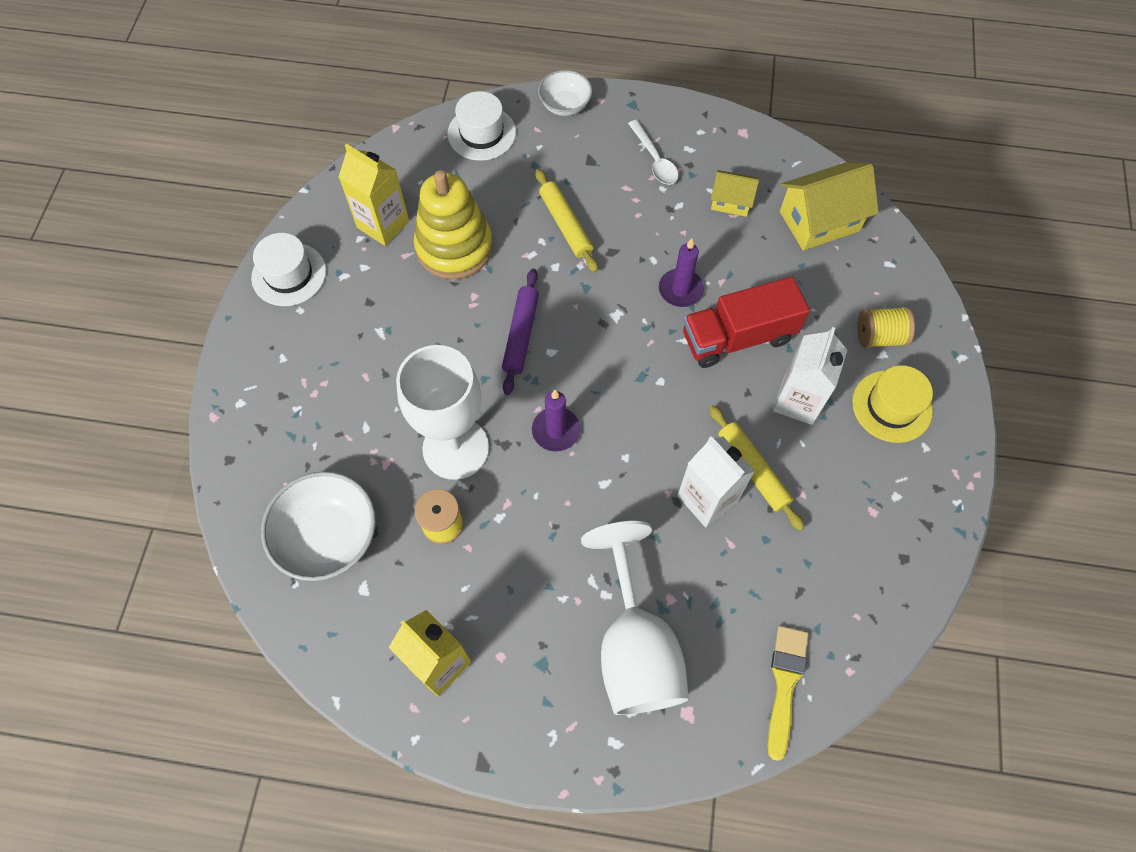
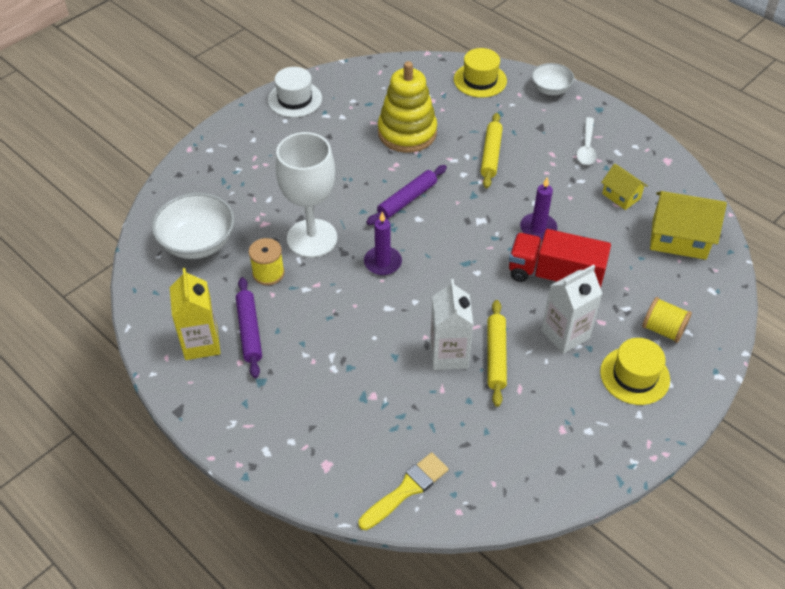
camera: 35 degrees right, 15 degrees down
(383, 224) = (373, 100): yellow carton -> none
(480, 611) = (249, 331): none -> purple rolling pin
(481, 133) = (480, 80): white hat -> yellow hat
(635, 646) = (326, 407): white goblet -> none

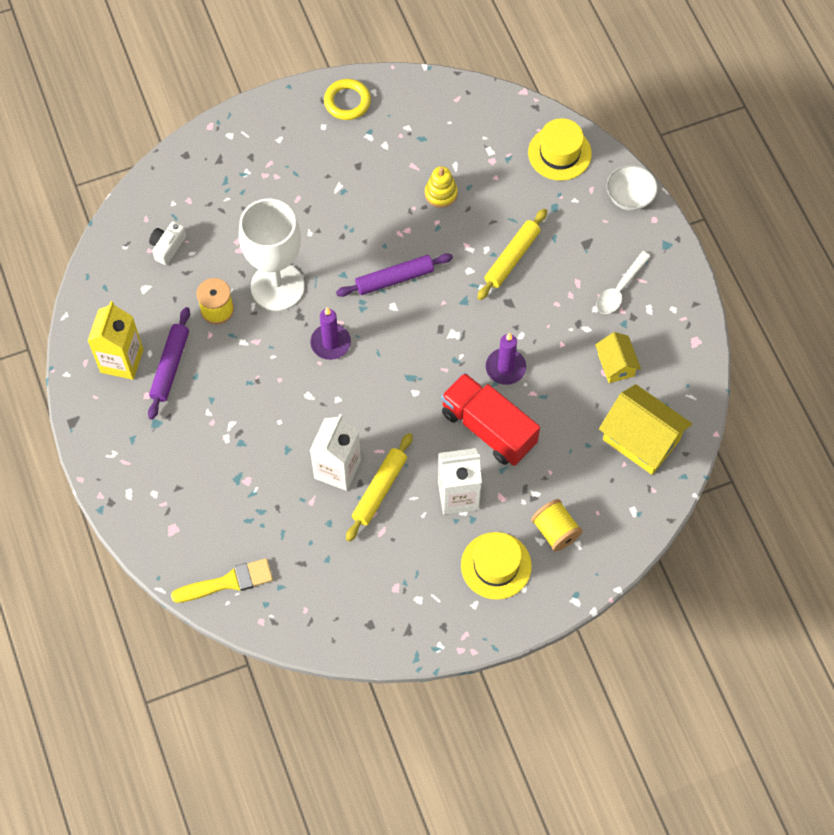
camera: 25 degrees right, 15 degrees up
(198, 243) = (167, 247): white bowl -> white camera
(295, 99) = (347, 102): white hat -> yellow ring
(407, 133) = (441, 194): yellow stacking toy -> yellow stacking toy, size x0.48

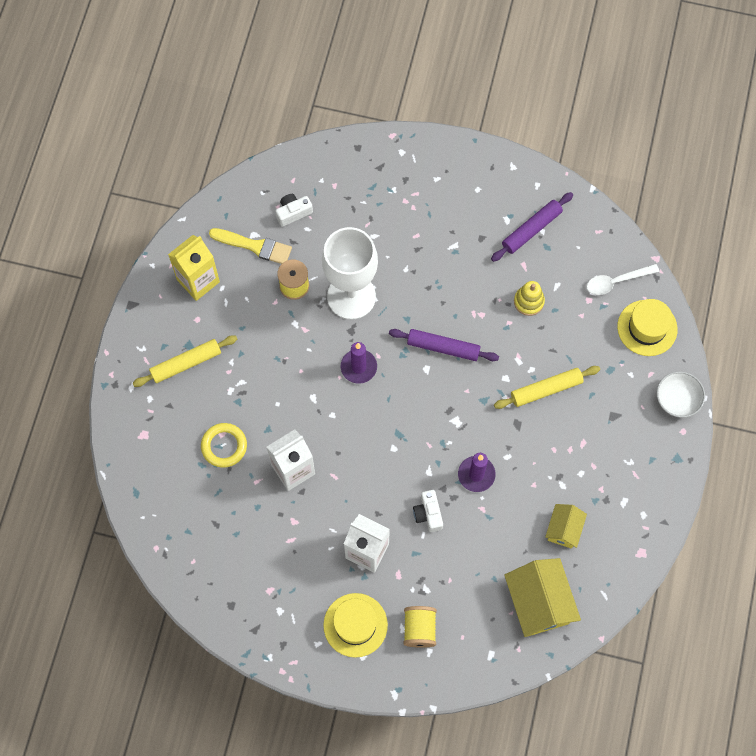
camera: 35 degrees right, 5 degrees up
(170, 366) = (229, 308): purple rolling pin -> purple rolling pin (531, 230)
(228, 582) = (153, 502): yellow brush -> yellow brush (254, 246)
(347, 102) = (510, 180): yellow ring -> yellow ring (224, 446)
(379, 489) = (312, 506): yellow rolling pin -> yellow rolling pin (186, 363)
(488, 428) = (428, 514): red truck -> white camera
(619, 289) = (612, 470): white spoon -> white spoon (616, 281)

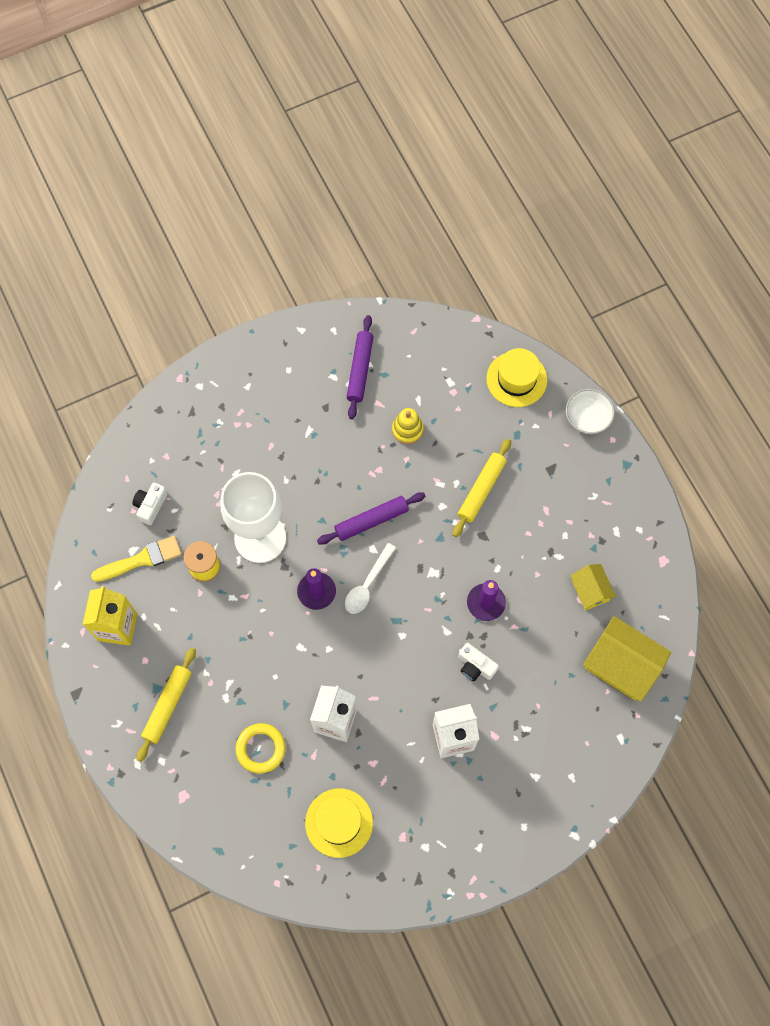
camera: 40 degrees left, 0 degrees up
(355, 625) = (496, 806): yellow hat -> yellow hat (339, 822)
(419, 629) = (549, 765): yellow spool -> none
(616, 281) = (462, 360): white spoon -> white spoon (367, 584)

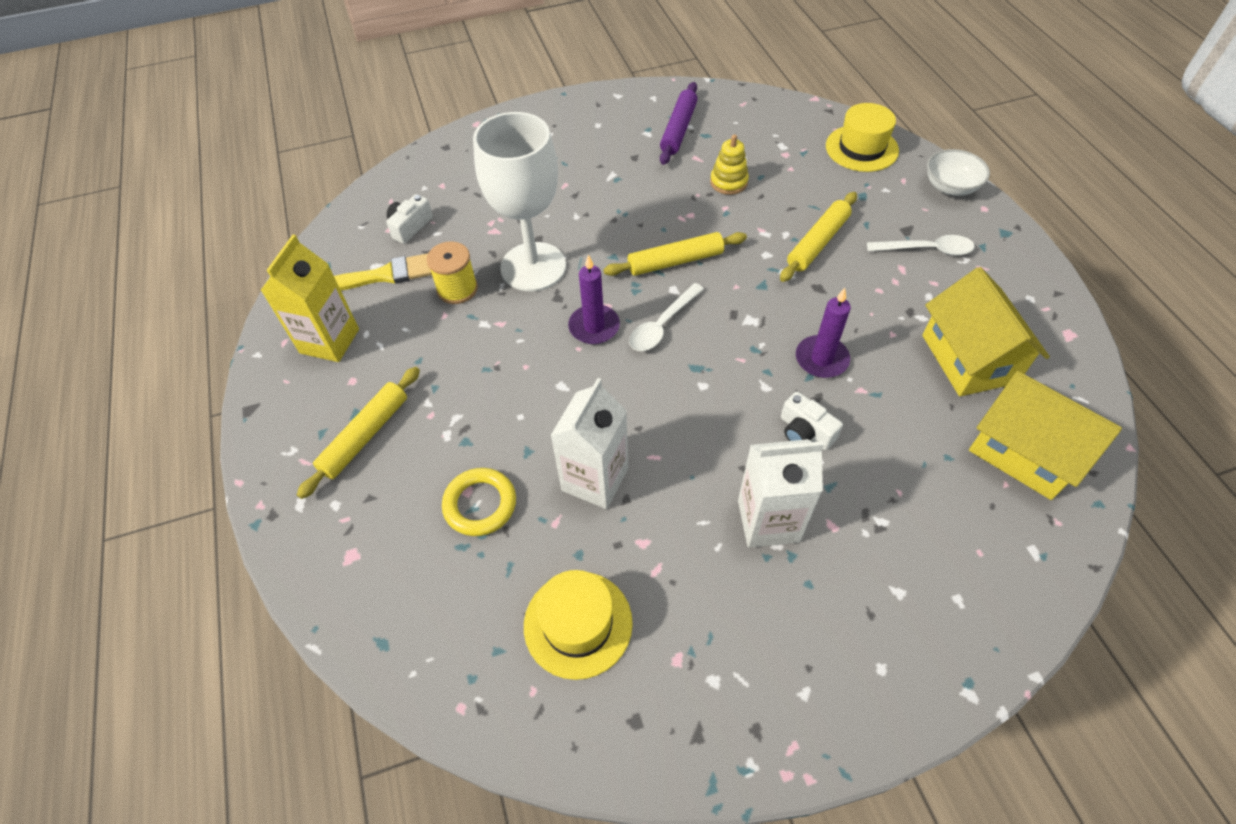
camera: 10 degrees right, 15 degrees down
(371, 521) = (675, 261): purple rolling pin -> yellow rolling pin
(565, 489) = (926, 250): none -> white spoon
(590, 591) = (968, 359): yellow house -> yellow house, size x1.75

